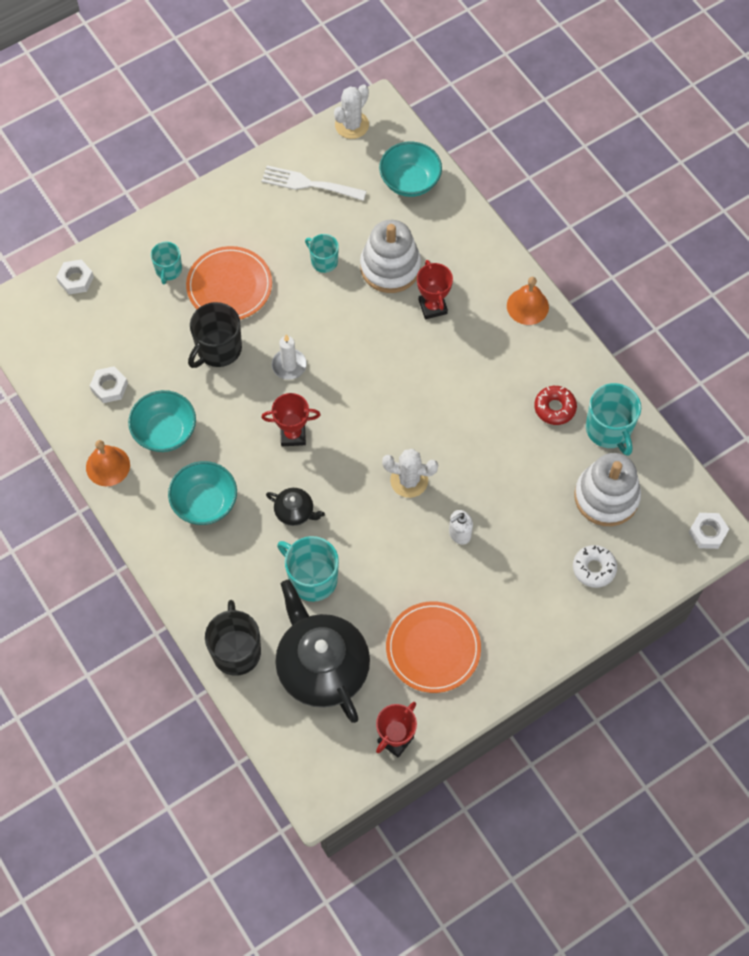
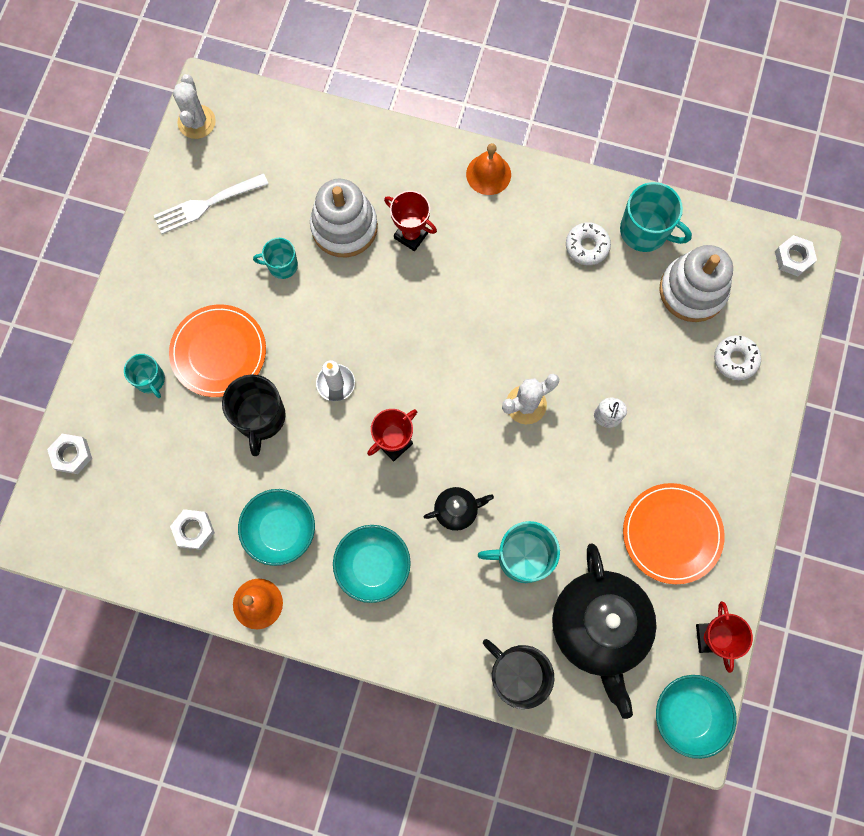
camera: 40 degrees left, 10 degrees up
(322, 667) = (598, 627): black teapot -> black teapot turned 120 degrees counterclockwise
(410, 181) = (293, 136): turquoise bowl -> turquoise bowl (688, 714)
(554, 408) = (587, 246): red donut -> white donut

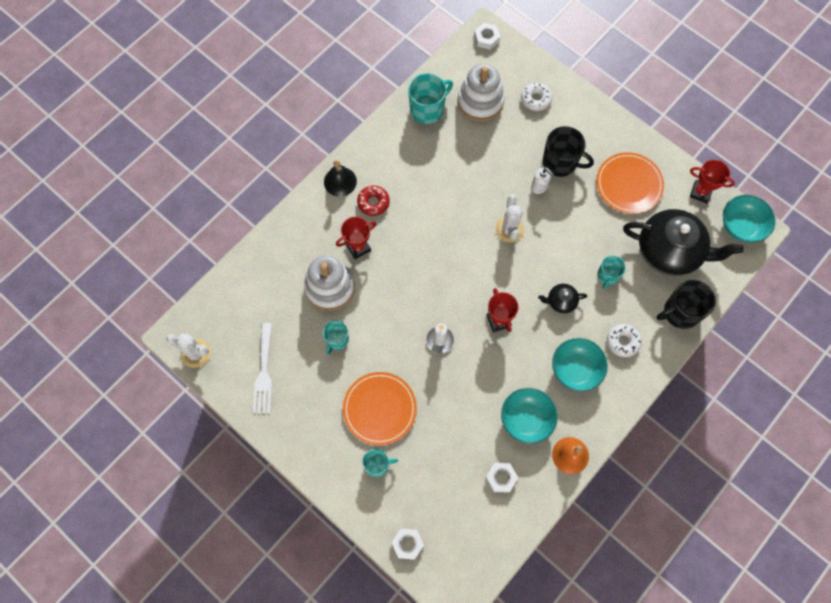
camera: 65 degrees left, 5 degrees down
(260, 417) = (441, 400): black mug -> black mug (560, 162)
(456, 510) = (560, 301): black teapot -> black teapot turned 105 degrees counterclockwise
(479, 225) = (373, 202): none -> red donut
(488, 174) = (340, 181): orange bell -> black bell
(522, 557) = (607, 276): turquoise mug -> turquoise mug, size x0.61
(587, 246) = (421, 146): white donut -> white donut (622, 341)

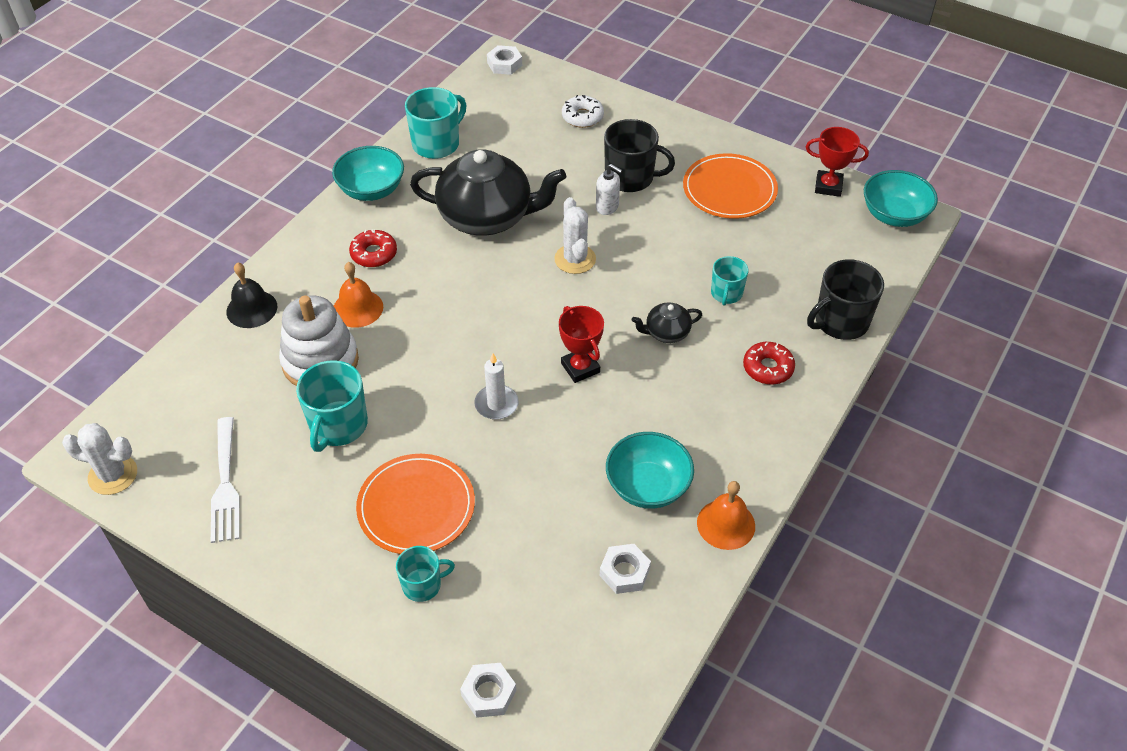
camera: 10 degrees left, 20 degrees down
(337, 340) = (338, 426): turquoise mug -> turquoise mug, size x1.65
(340, 181) = (322, 236): black bell -> black bell (252, 309)
(358, 247) = (358, 308): red trophy -> orange bell
(480, 101) = (508, 127): white stacking toy -> none
(575, 369) = (707, 411): turquoise bowl -> turquoise bowl (371, 190)
(622, 341) = (768, 368): white donut -> red donut
(669, 251) = (805, 255): black teapot -> black teapot (487, 217)

